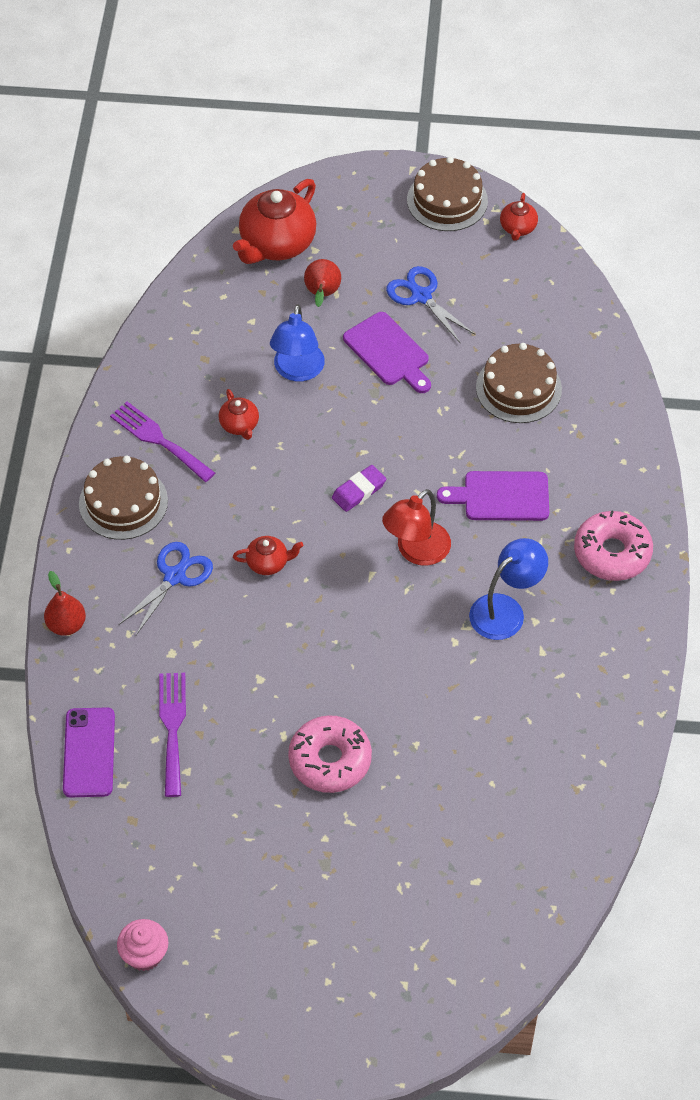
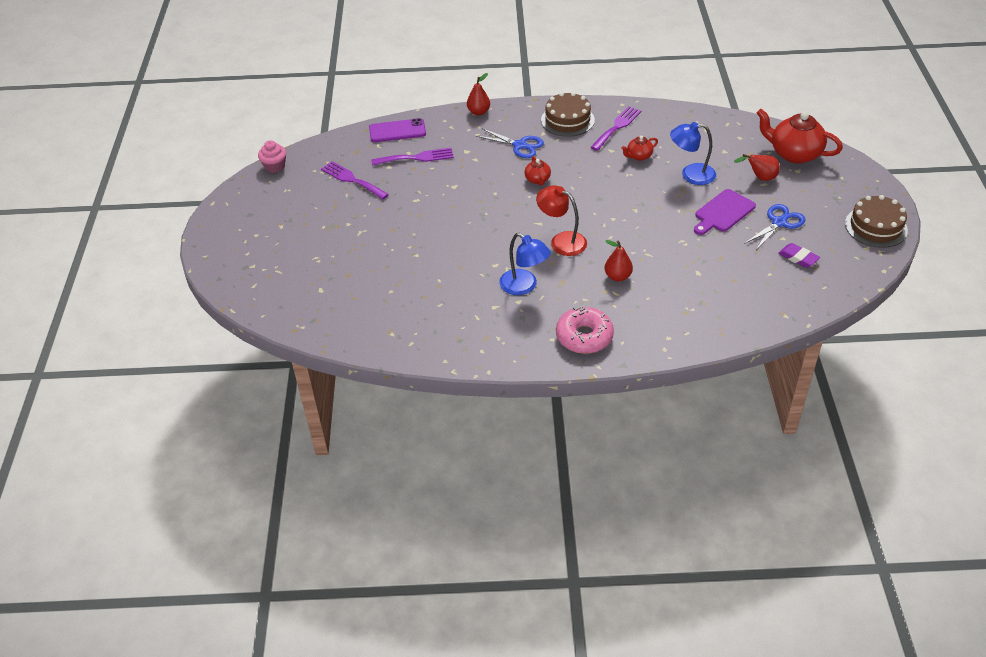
camera: 85 degrees right, 10 degrees down
(211, 829) = (352, 180): none -> purple fork
(330, 760) = (401, 220): pink donut -> none
(358, 491) = (603, 211): purple eraser -> purple eraser (798, 258)
(501, 496) = (617, 276): purple cutting board -> red pear
(518, 228) = (868, 265): red teapot -> none
(518, 388) = (715, 277): brown cake -> none

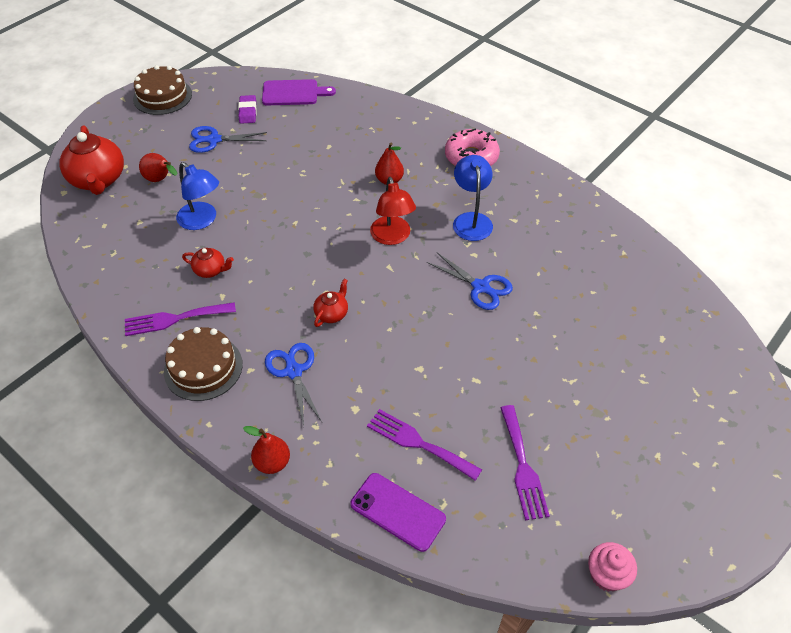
camera: 140 degrees left, 5 degrees up
(467, 247) = (480, 287): none -> blue scissors
(723, 212) = (236, 173): purple cutting board -> purple cutting board (293, 93)

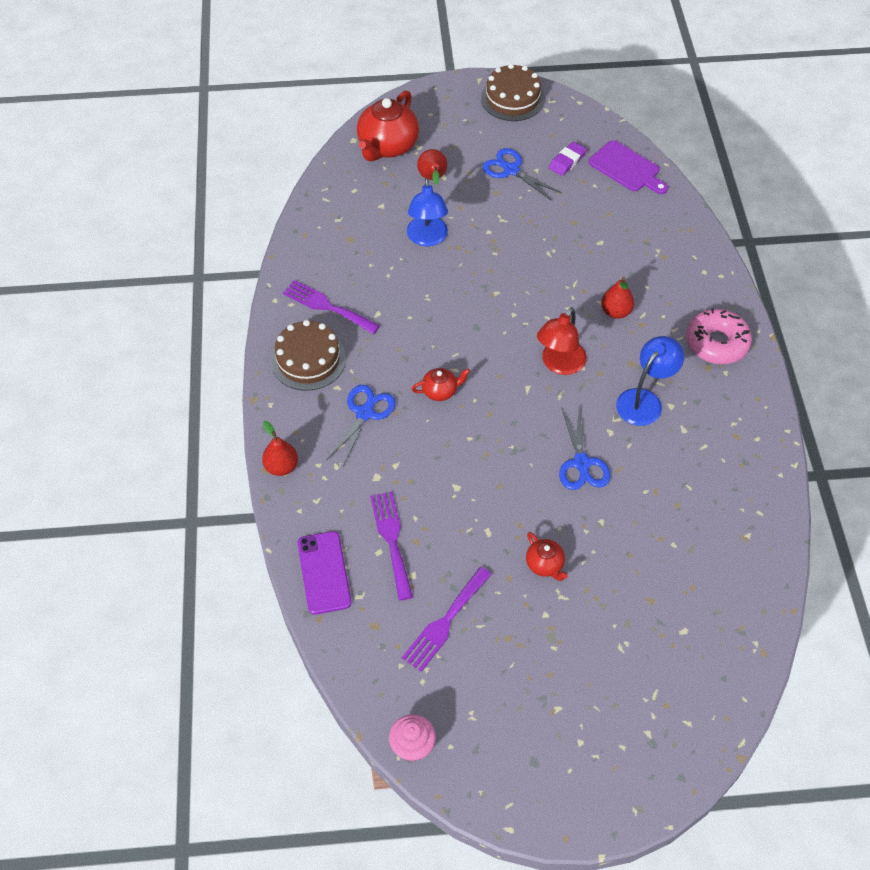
camera: 45 degrees right, 5 degrees up
(210, 270) = (390, 286): red teapot -> red teapot (545, 564)

